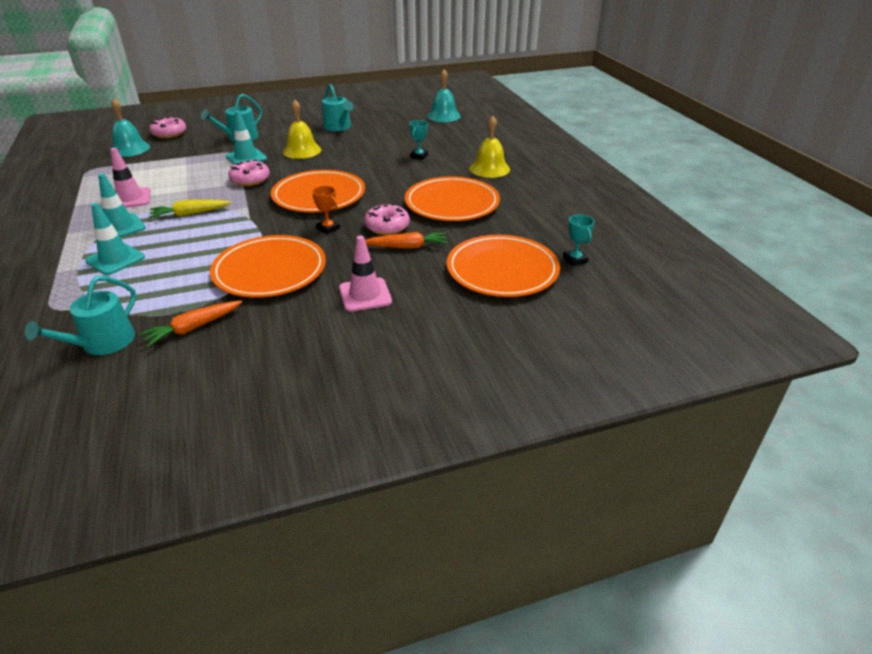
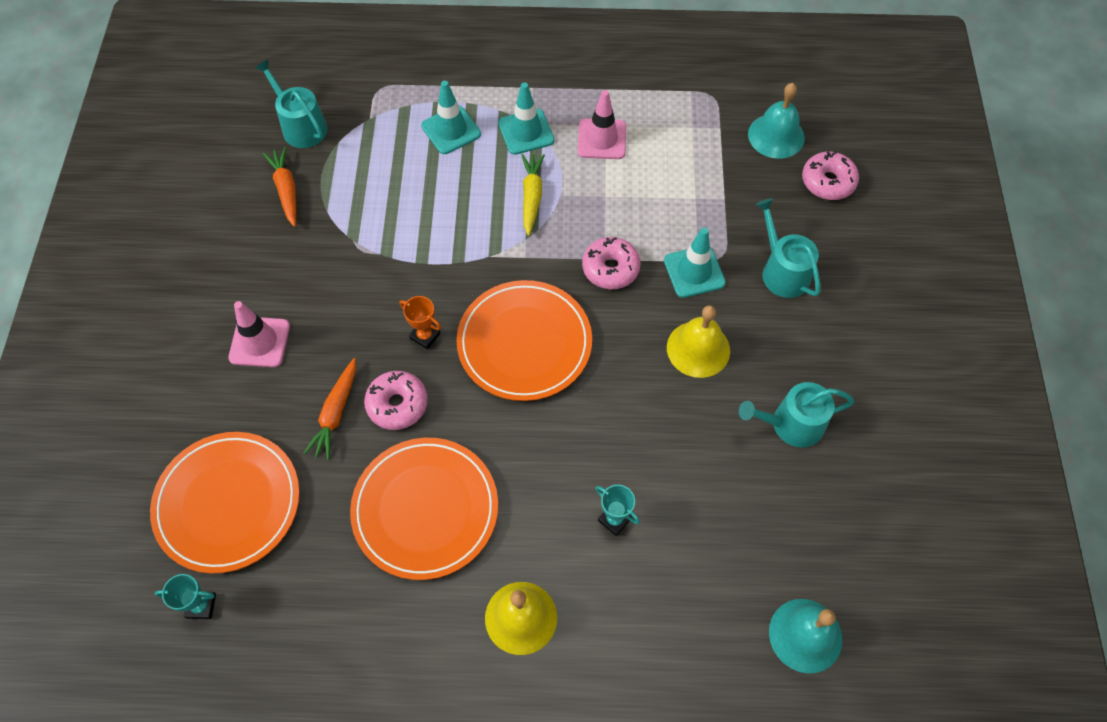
camera: 110 degrees right, 25 degrees up
(270, 270) = (356, 262): orange plate -> none
(328, 228) = (425, 336): orange trophy -> orange trophy turned 60 degrees clockwise

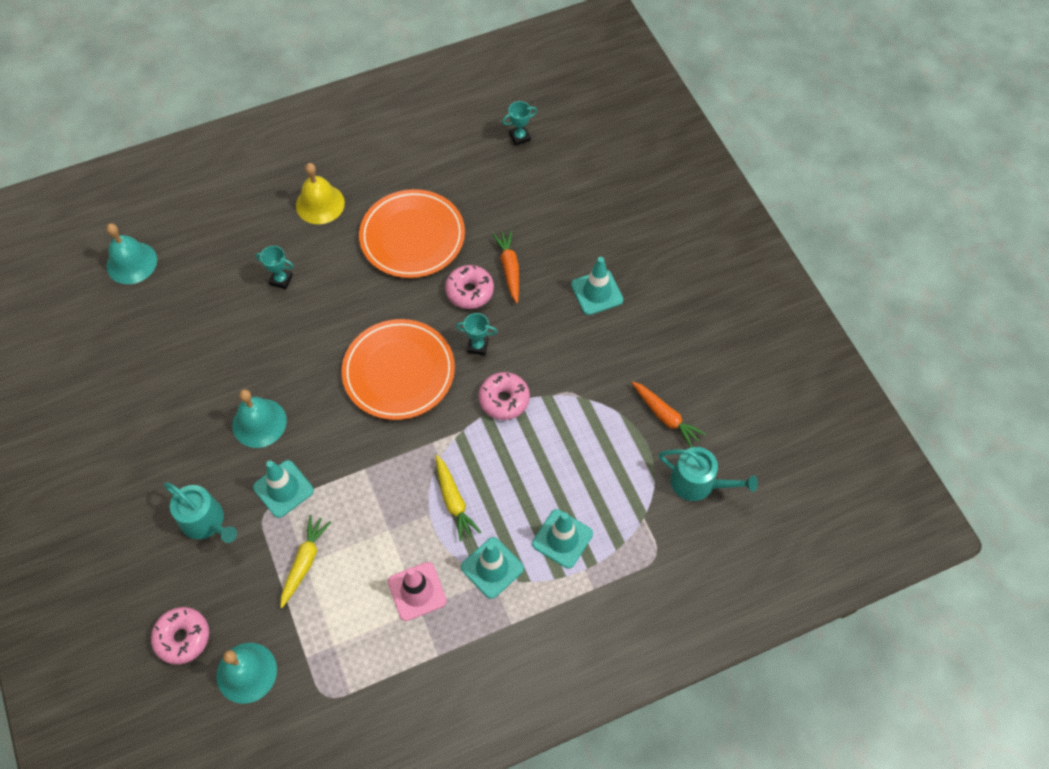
camera: 155 degrees right, 0 degrees up
(228, 503) = (543, 191): orange plate -> none
(259, 342) = (597, 292): pink traffic cone -> turquoise traffic cone
(425, 336) = (477, 346): orange trophy -> turquoise trophy
(610, 268) = (356, 462): pink donut -> pink donut (504, 399)
(695, 200) = (304, 562): none -> yellow carrot
(698, 349) = (259, 423): yellow bell -> turquoise bell
(791, 424) = (170, 393): turquoise watering can -> none

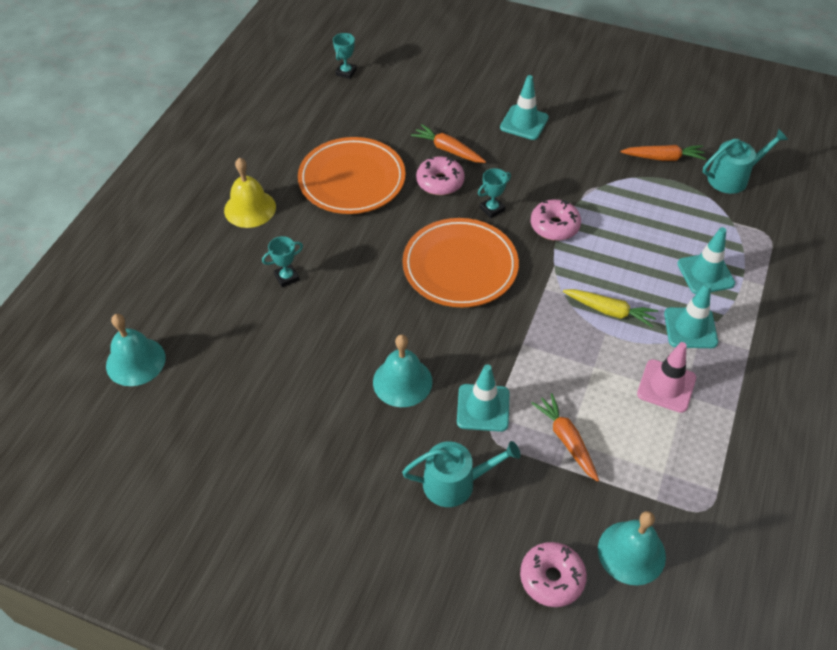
camera: 45 degrees left, 10 degrees down
(304, 562) = (566, 440): yellow carrot -> orange carrot

